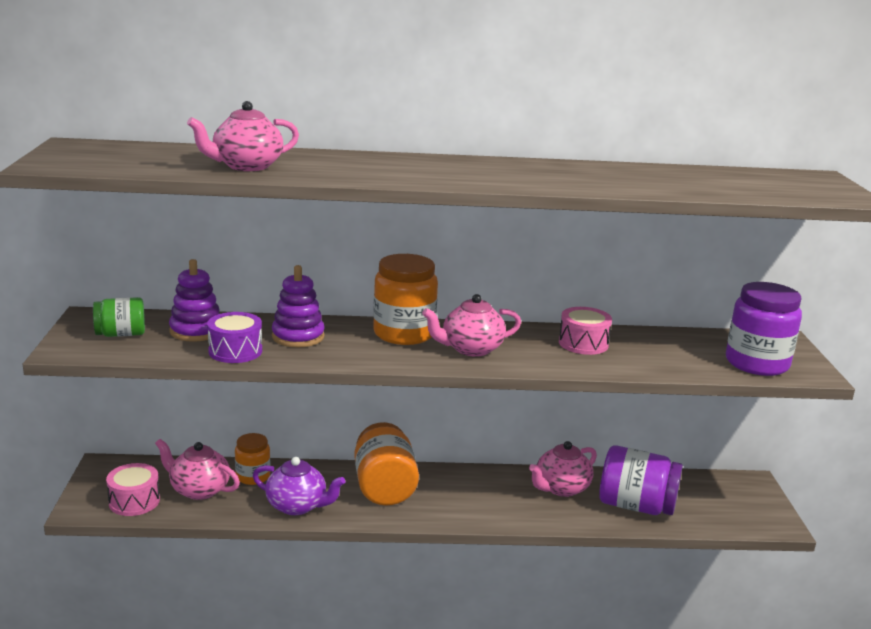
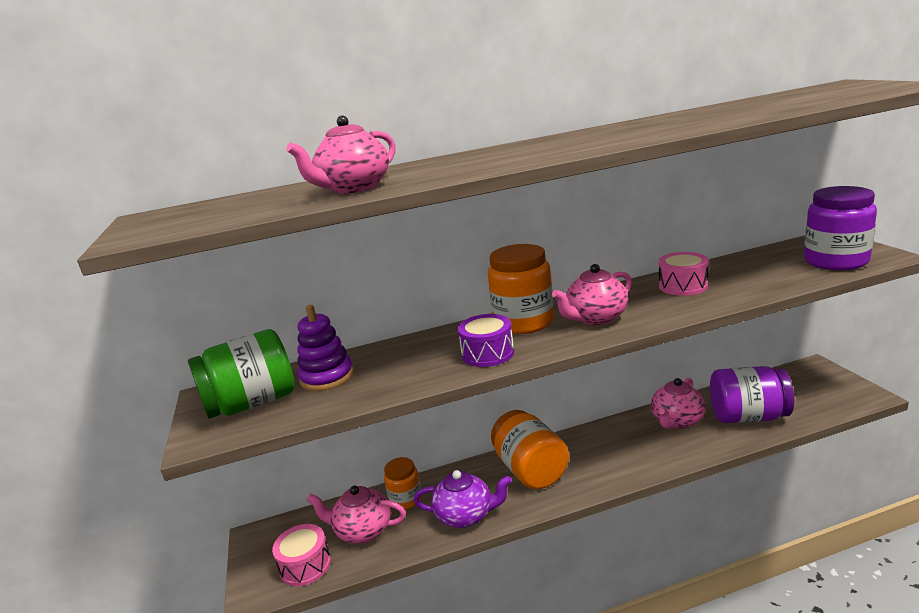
camera: 10 degrees left, 0 degrees up
(121, 334) = (252, 403): green jar -> green jar, size x1.70
(235, 351) = (381, 386): purple drum -> purple drum (487, 353)
(298, 336) = (430, 353): purple stacking toy -> none

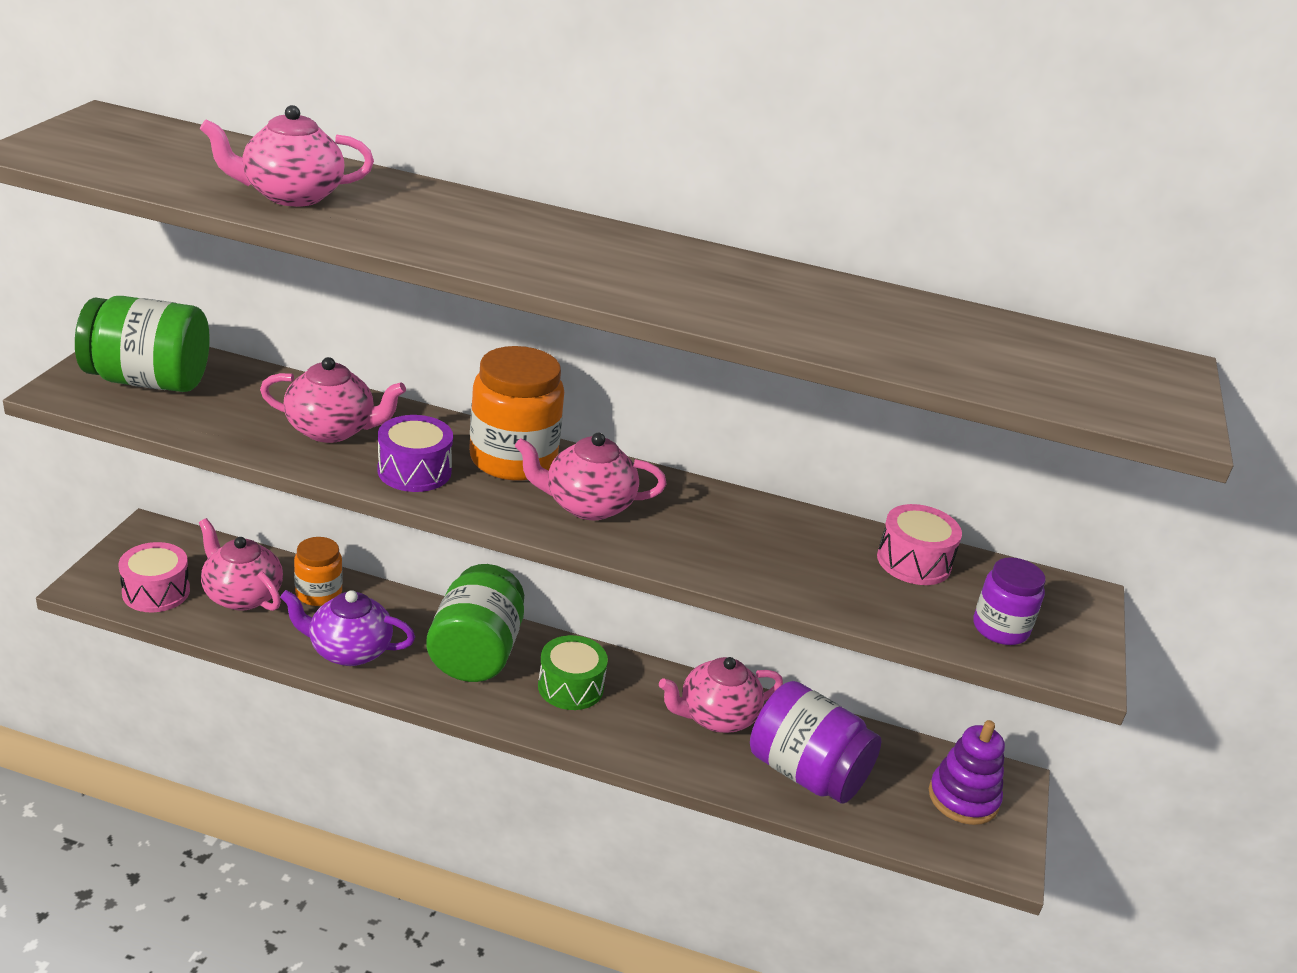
camera: 25 degrees right, 10 degrees up
(327, 377) = (244, 395): purple stacking toy -> purple stacking toy (963, 798)
(408, 363) = (332, 430): none -> pink teapot
(465, 515) = (348, 650): purple teapot -> purple teapot turned 150 degrees clockwise
(531, 470) = (476, 653): orange jar -> green jar
(598, 453) = (570, 687): none -> green drum
(683, 286) = (758, 533): pink drum -> pink drum (913, 562)
(835, 261) = (1000, 628): purple jar -> purple jar, size x0.59

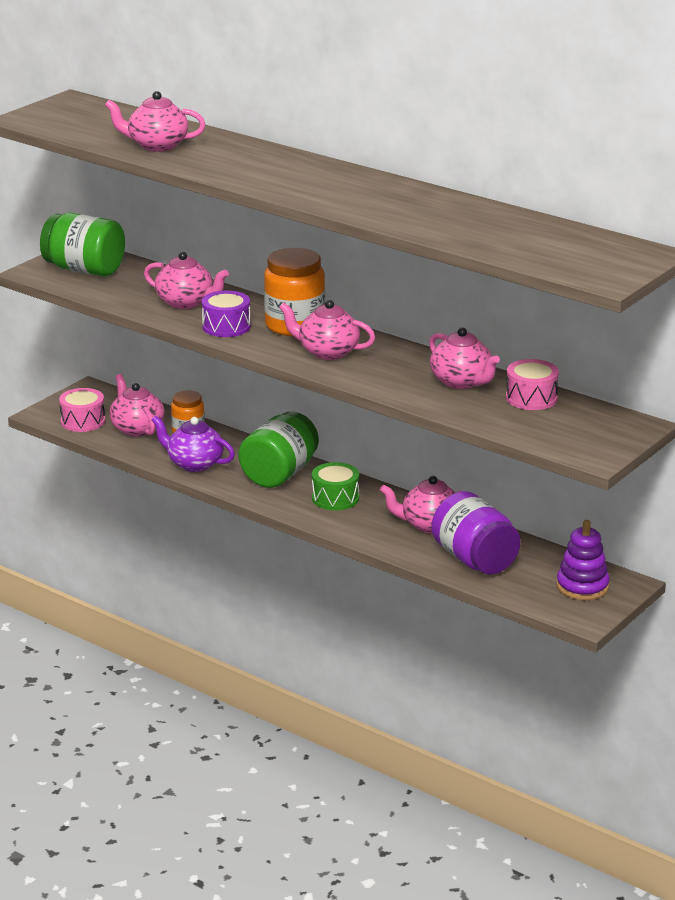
camera: 25 degrees right, 5 degrees down
(804, 542) = (462, 382): none -> pink teapot
(1000, 628) = (560, 434): purple jar -> none

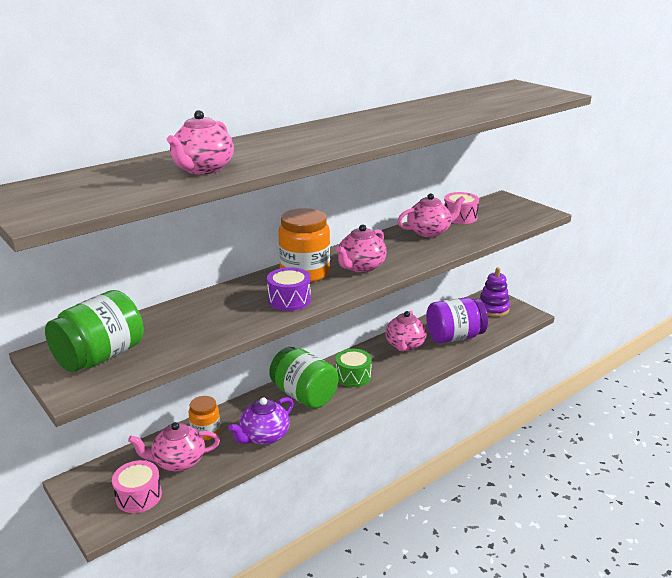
camera: 75 degrees left, 0 degrees up
(186, 302) = (225, 312): pink teapot -> none

